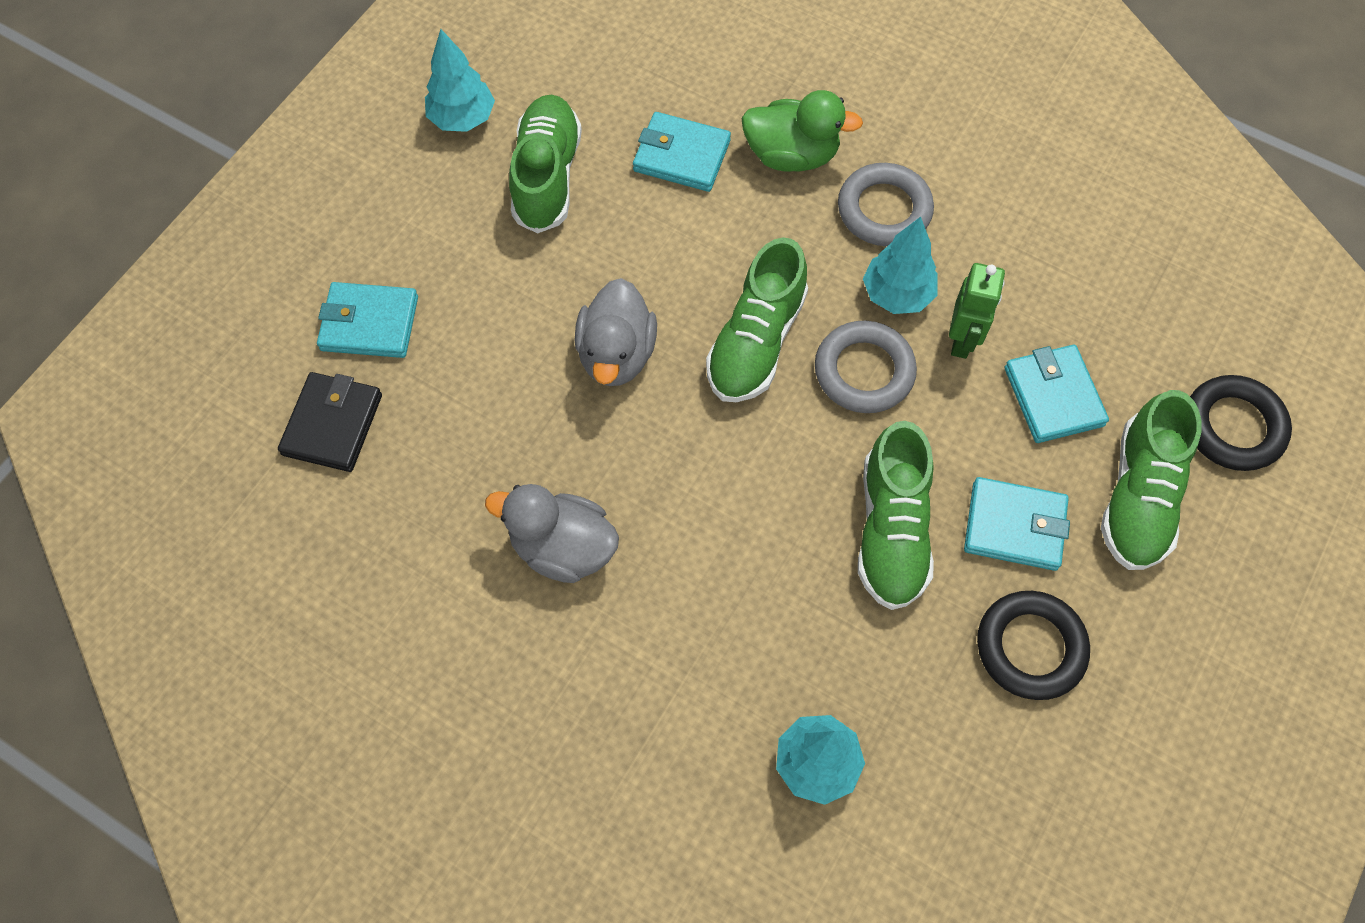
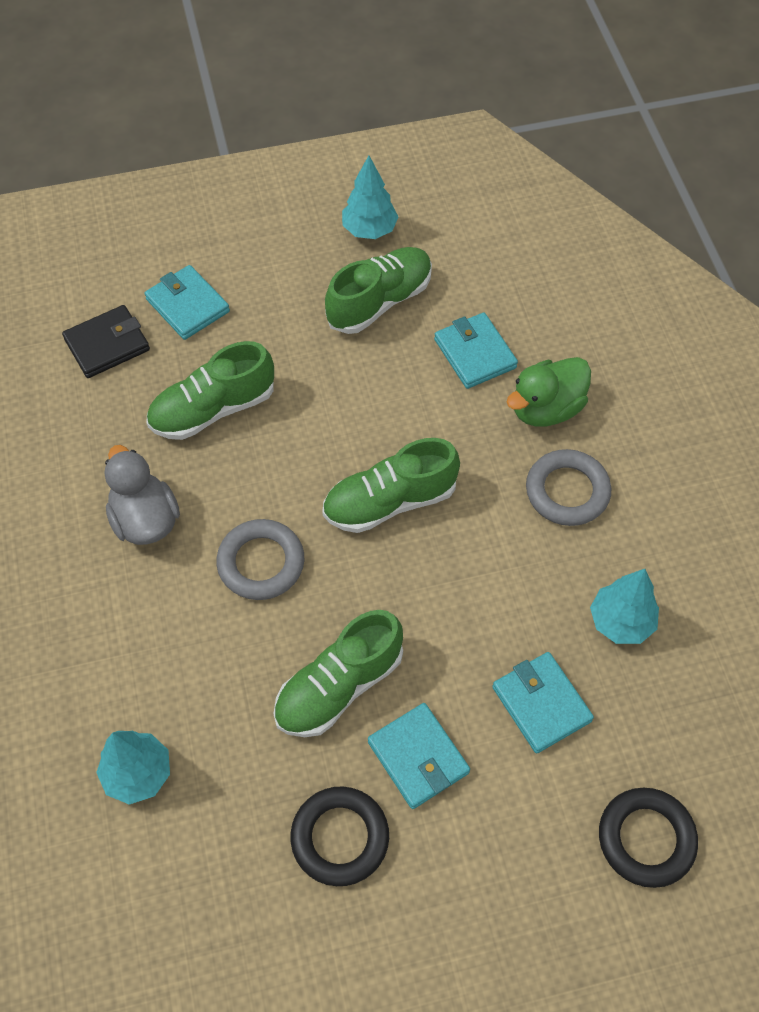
camera: 45 degrees right, 5 degrees down
(616, 354) = (300, 438): grey duck -> none
(791, 155) = (546, 408): green duck -> green duck turned 90 degrees clockwise
(864, 371) = (435, 577): grey ring -> grey ring (261, 563)
(897, 295) = (512, 550): turquoise tree -> turquoise tree (620, 622)
(962, 340) = (522, 615): green robot -> none
(1053, 396) = (541, 704): turquoise wallet -> turquoise wallet turned 60 degrees counterclockwise
(1138, 497) = (522, 819): green shoe -> green shoe (213, 409)

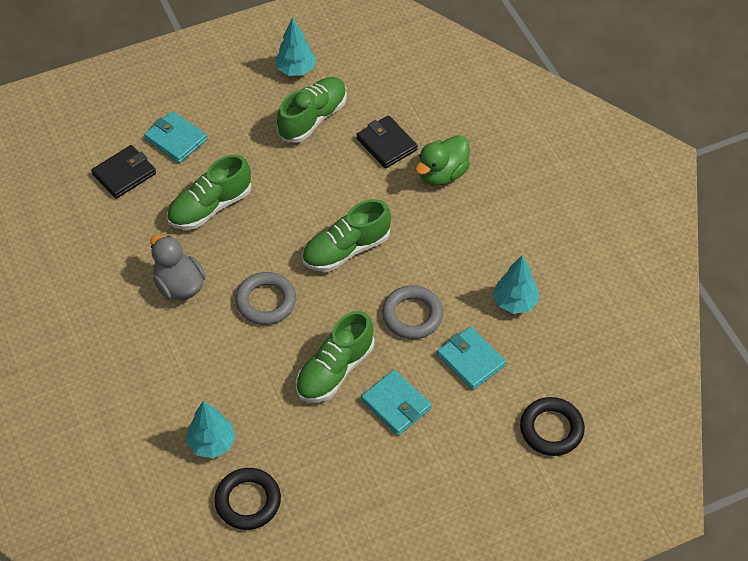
camera: 10 degrees left, 5 degrees down
(340, 838) = (354, 460): black ring -> black ring (248, 501)
(475, 353) = (386, 144): turquoise wallet -> black wallet
(567, 491) = (465, 225): grey ring -> grey ring (412, 315)

